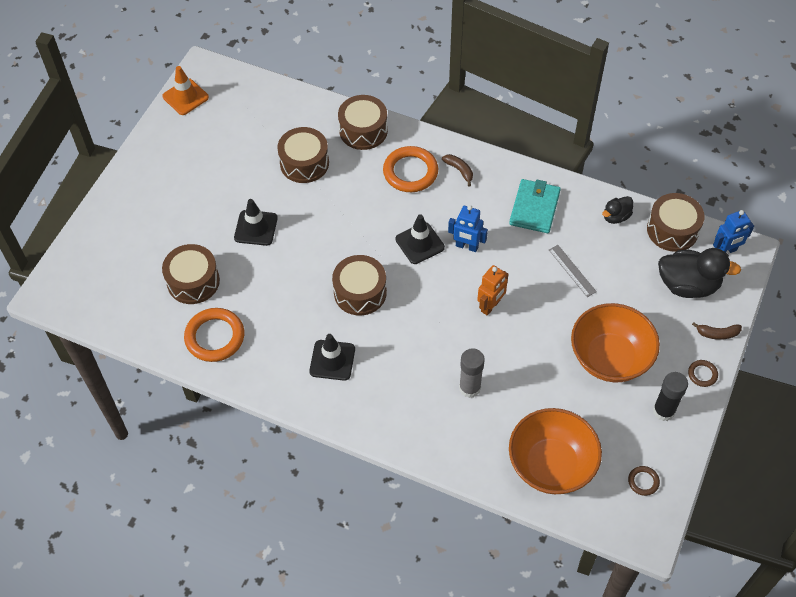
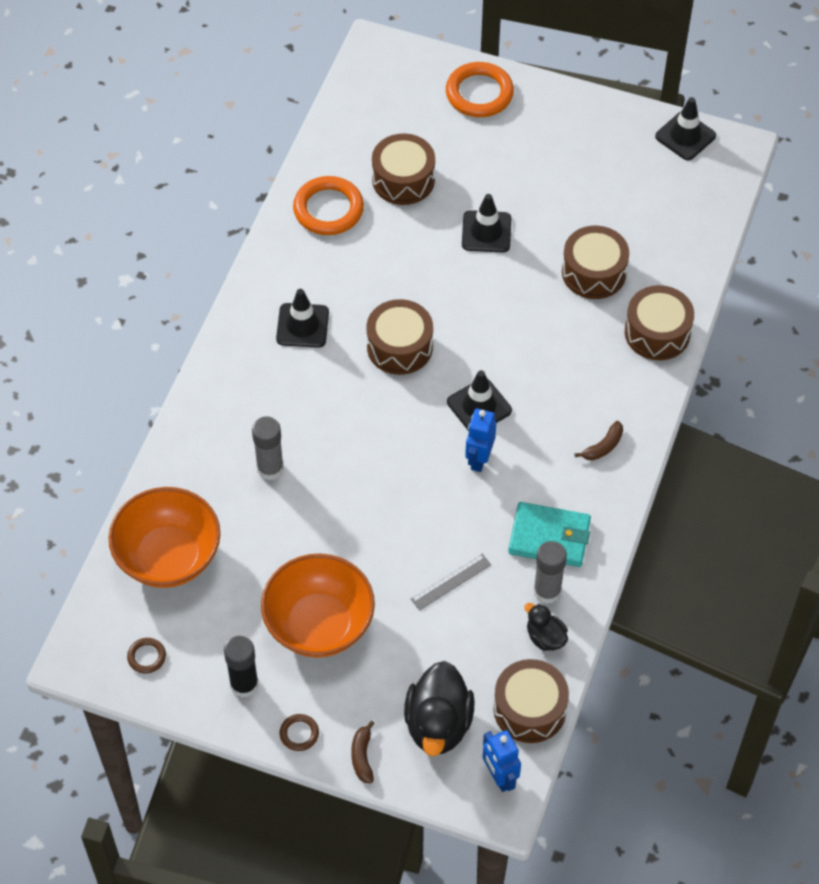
camera: 85 degrees right, 0 degrees up
(185, 97) = (685, 136): orange traffic cone -> black traffic cone
(410, 172) = (593, 390): orange ring -> orange ring (479, 93)
(490, 306) = (389, 488): orange robot -> none
(579, 213) = (547, 591): none -> grey glue stick

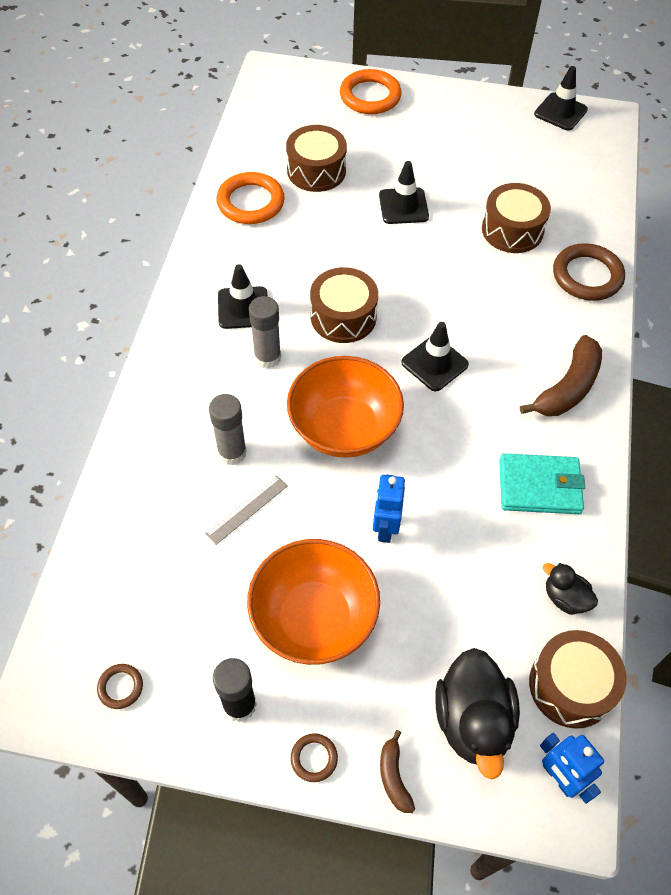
camera: 10 degrees left, 0 degrees up
(168, 556) = (133, 563): orange bowl -> orange bowl (344, 428)
(451, 582) = (448, 549): grey ruler -> grey ruler (247, 509)
(479, 459) = (447, 415): blue robot -> blue robot (385, 527)
(547, 591) = (553, 545): grey glue stick -> grey glue stick (267, 357)
(603, 446) = (567, 388): brown banana -> brown banana, size x1.92
(657, 332) = (587, 276): brown drum -> brown ring

